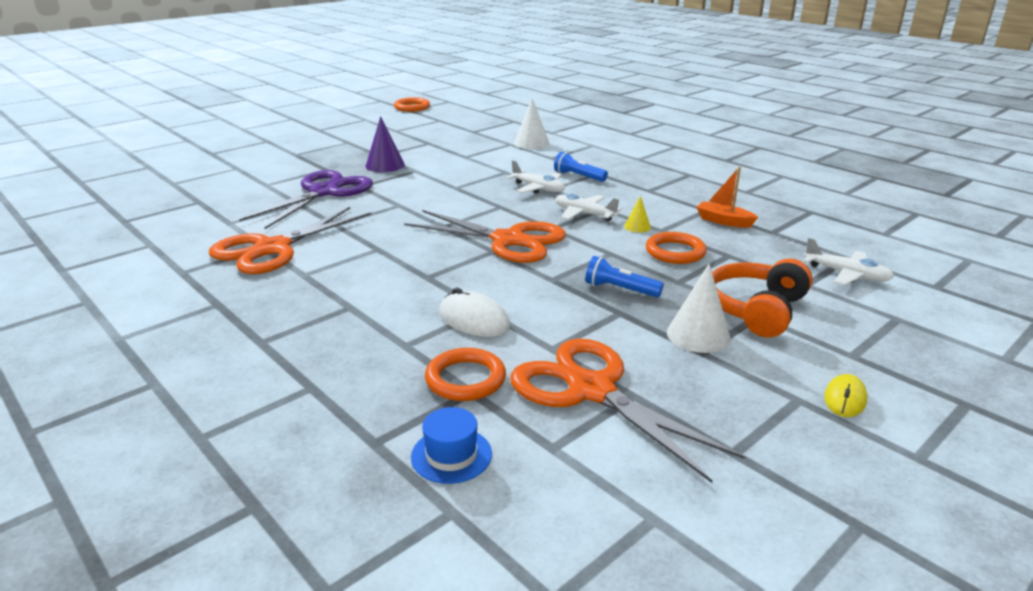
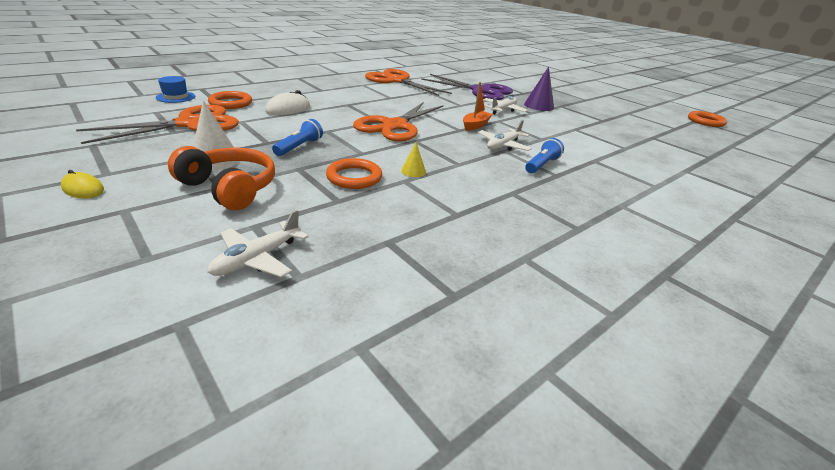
camera: 90 degrees right, 5 degrees up
(531, 143) = (635, 157): white cone -> none
(584, 214) = (444, 155): white plane -> white plane (503, 110)
(723, 221) = (422, 217): orange boat -> orange boat (475, 125)

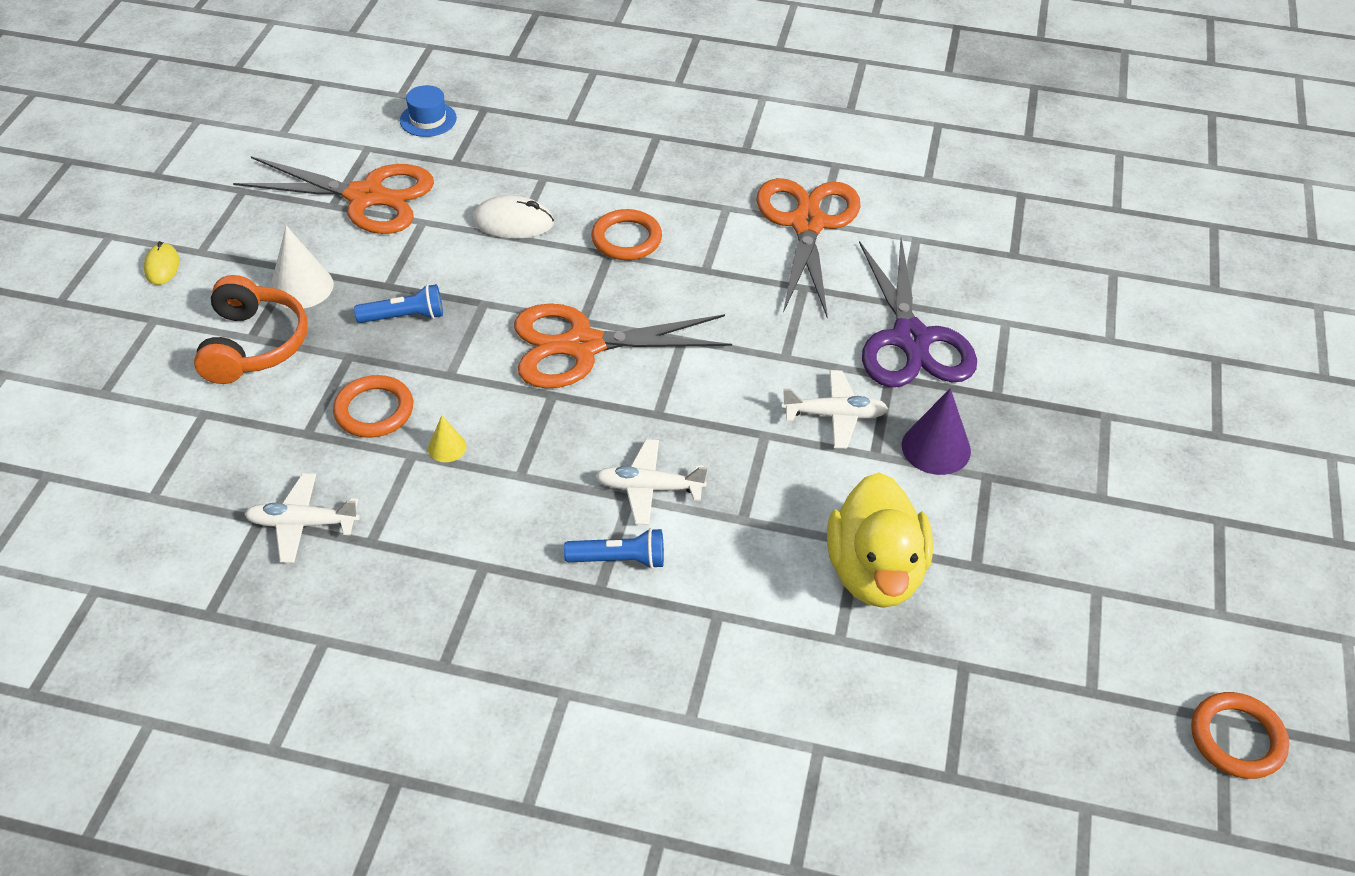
camera: 55 degrees right, 15 degrees up
(231, 103) = (467, 169): orange ring -> orange ring (626, 239)
(257, 259) = (155, 453): white plane -> white plane (302, 524)
(475, 125) = (701, 420): orange boat -> none
(593, 132) = (875, 572): none -> yellow duck

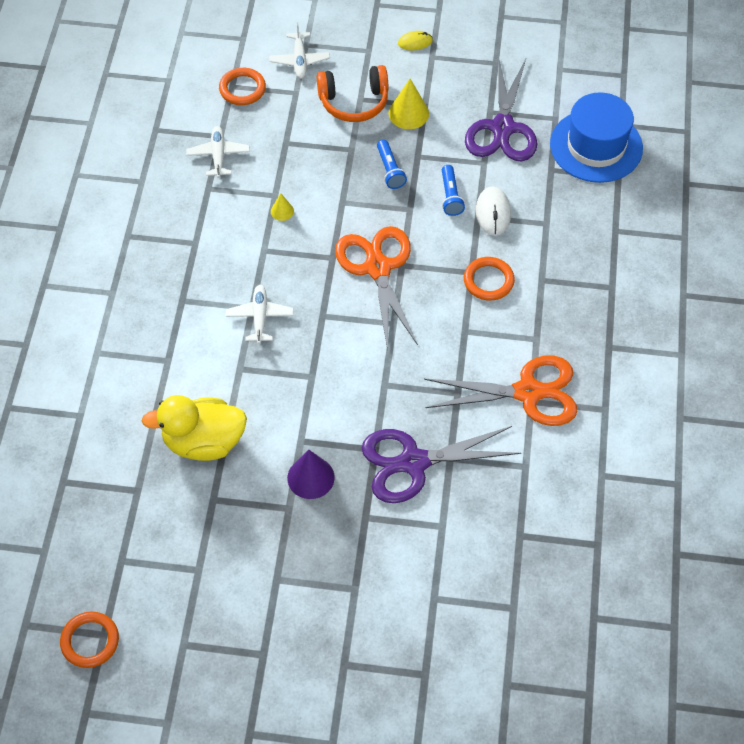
camera: 85 degrees right, 10 degrees up
(301, 287) = (408, 113): white cone -> yellow cone
(366, 197) = (502, 128): orange scissors -> purple scissors
(374, 410) = (307, 170): orange ring -> orange ring (242, 89)
(428, 119) = (596, 146): blue hat -> blue hat, size x2.22
(619, 559) = (204, 308): blue flashlight -> blue flashlight (450, 196)
(835, 415) = (333, 416): white plane -> white plane (299, 60)

